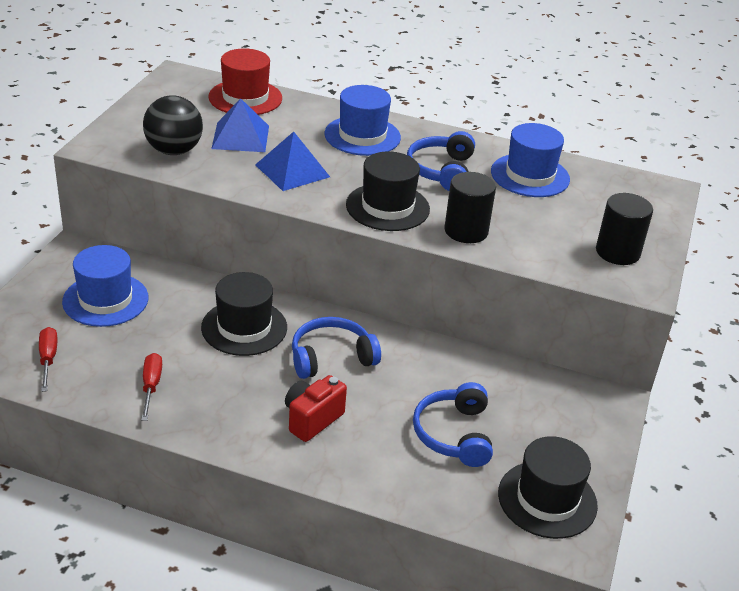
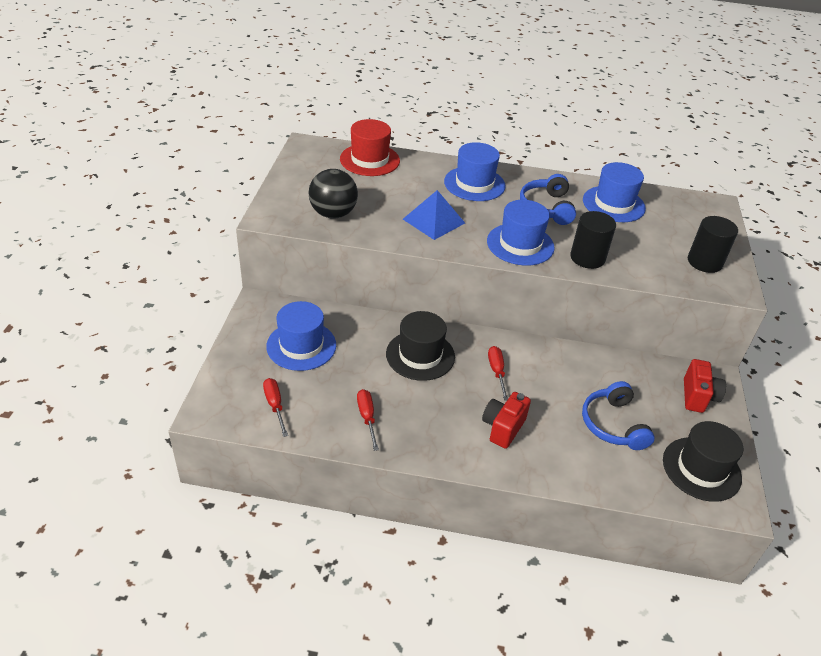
camera: 10 degrees left, 5 degrees up
(240, 137) = (380, 195): blue pyramid -> none
(331, 357) = (497, 372): blue headphones -> red screwdriver
(387, 207) = (520, 244): black hat -> blue hat
(579, 418) = (698, 397): none -> red camera

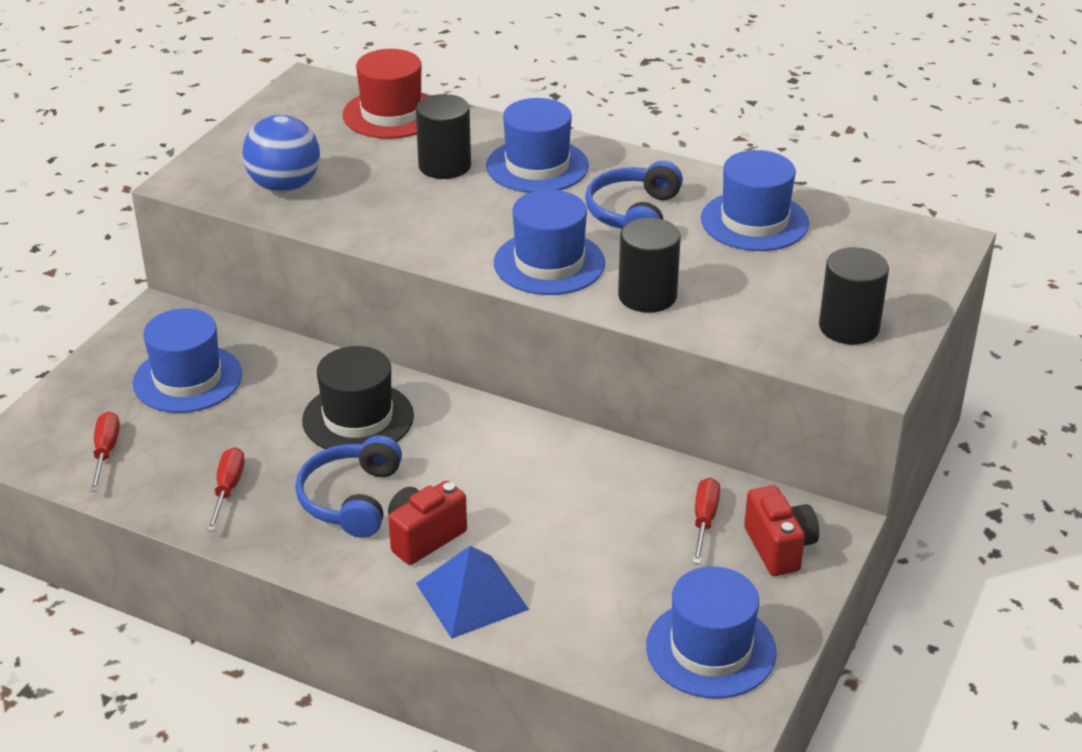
camera: 20 degrees right, 5 degrees down
(333, 214) = (284, 186): black ball -> blue ball
(421, 189) = (444, 166): none -> black cylinder
(434, 221) = (433, 213): blue pyramid -> blue pyramid (472, 596)
(497, 372) = (464, 459): red screwdriver -> red screwdriver (704, 520)
(613, 424) = (605, 562): blue headphones -> blue headphones (351, 499)
(698, 397) = (779, 548): red camera -> red camera turned 45 degrees counterclockwise
(701, 469) = (711, 649): black hat -> blue hat

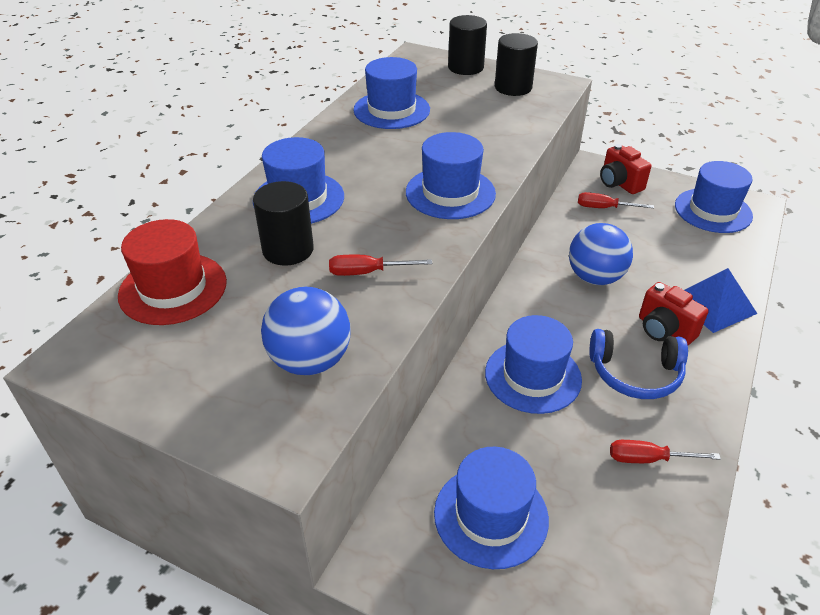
camera: 90 degrees left, 5 degrees up
(106, 452) = (622, 575): red screwdriver -> red screwdriver (367, 272)
(358, 418) = (533, 376): black hat -> blue hat
(533, 489) = (595, 277): none -> blue ball
(633, 214) = (379, 155): blue headphones -> none
(647, 296) = (489, 152): black cylinder -> black cylinder (465, 67)
(779, 548) = (619, 183): red camera -> red camera turned 105 degrees counterclockwise

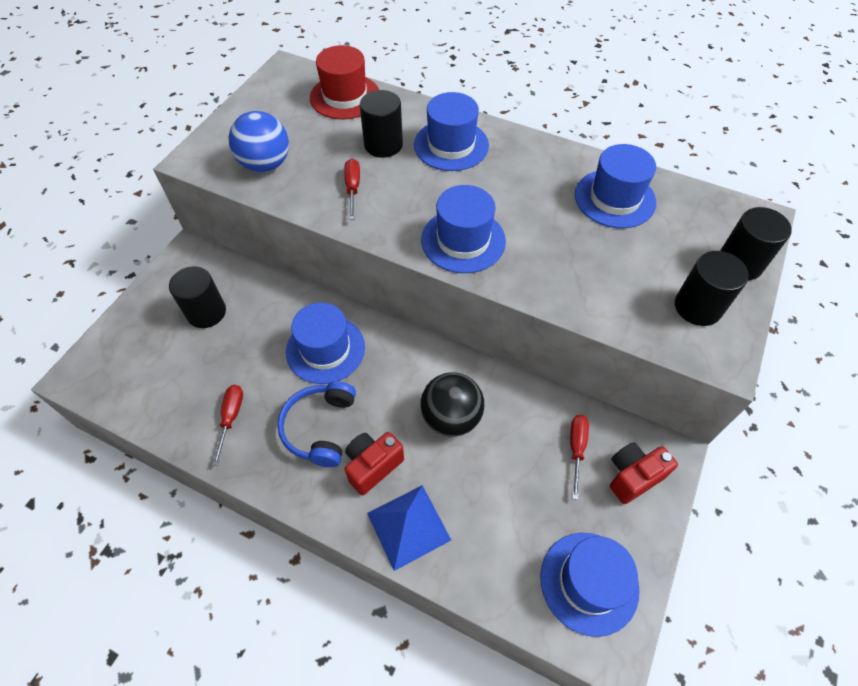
camera: 90 degrees right, 15 degrees up
(491, 515) = (206, 312): blue hat -> black cylinder
(595, 277) = (451, 417): blue ball -> black ball

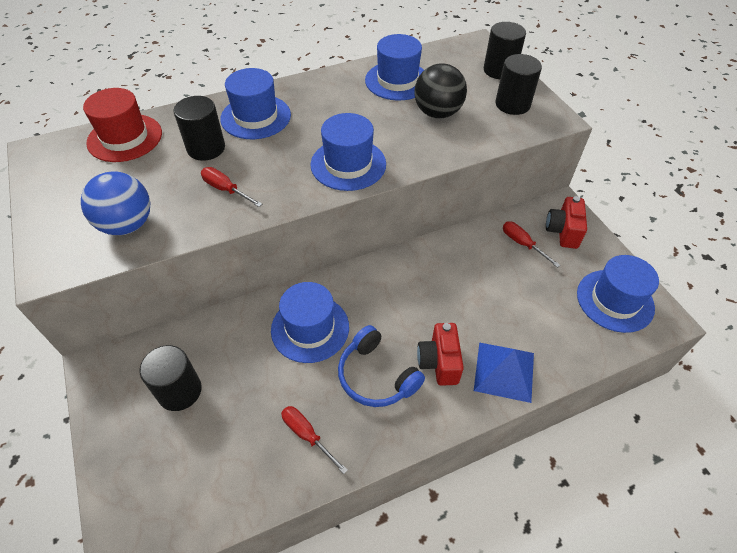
camera: 50 degrees left, 5 degrees down
(451, 417) = (442, 291): black ball -> black ball (437, 113)

